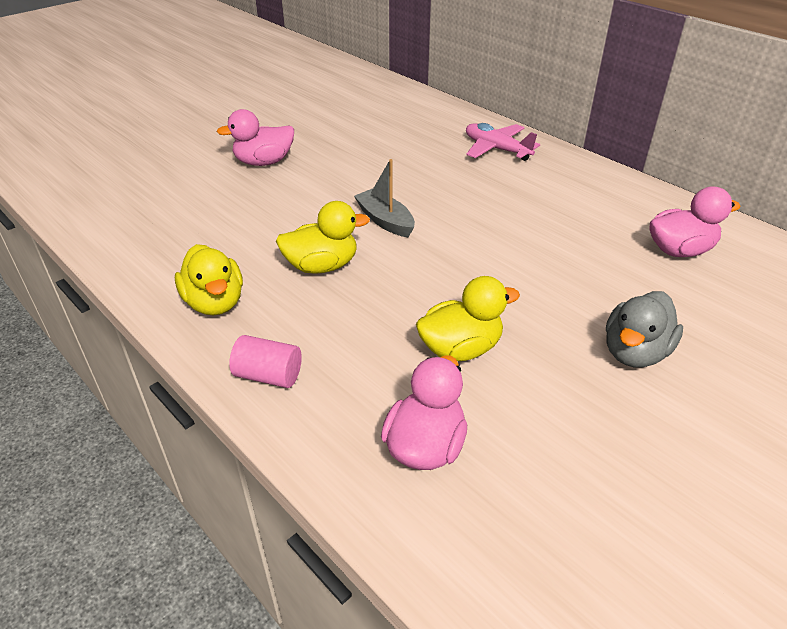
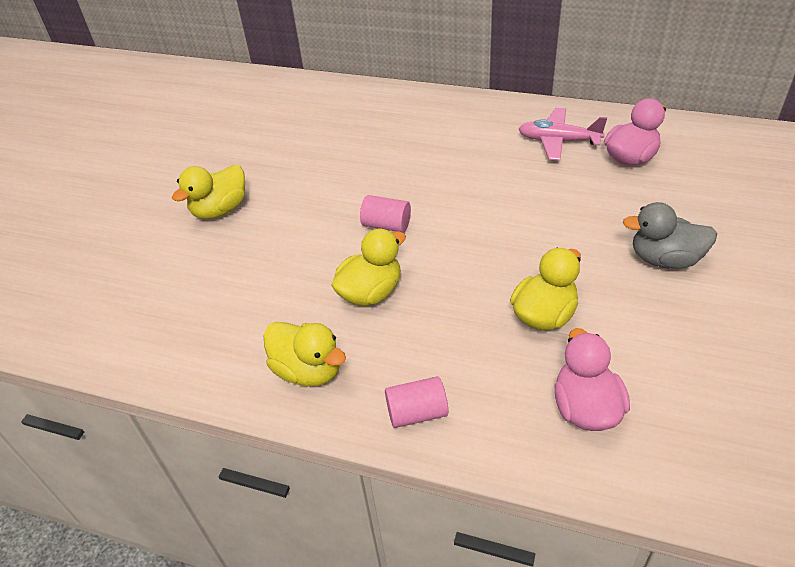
camera: 25 degrees left, 5 degrees up
(264, 162) = (220, 210): pink duck -> yellow duck
(385, 221) = (386, 225): grey boat -> pink cylinder
(496, 149) = (421, 116): pink plane -> pink plane (558, 141)
(635, 352) = (664, 259): grey duck -> grey duck turned 90 degrees clockwise

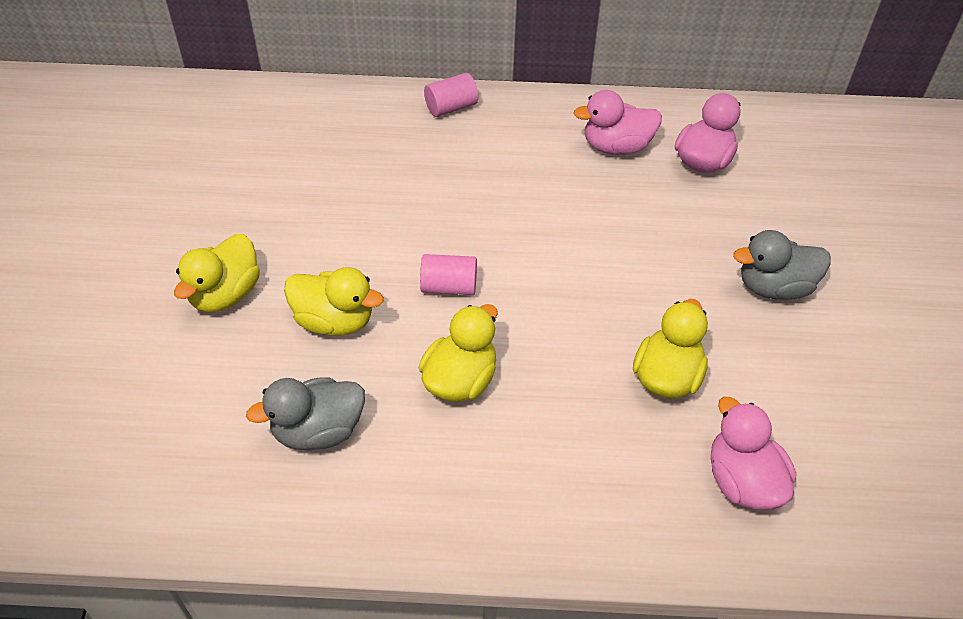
camera: 20 degrees left, 5 degrees up
(249, 312) = (318, 431): none -> grey duck
(308, 370) = (420, 494): yellow duck -> yellow duck (334, 321)
(417, 413) = (564, 523): pink cylinder -> pink cylinder (451, 107)
(558, 141) = (616, 146): pink plane -> pink duck

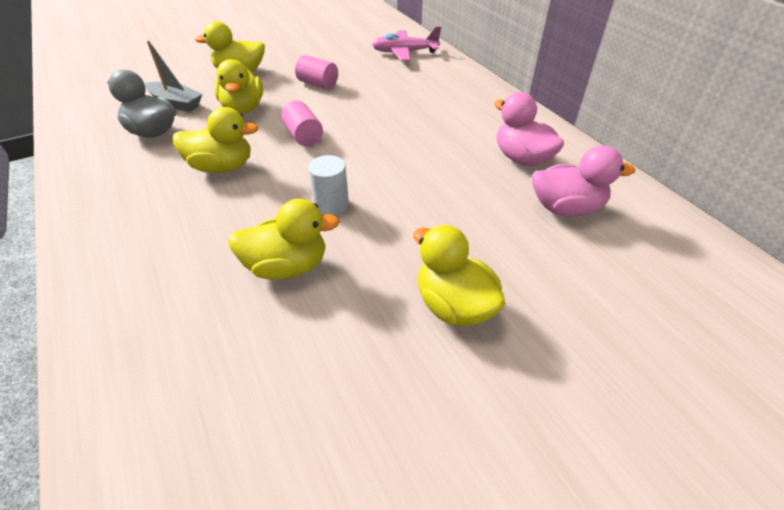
camera: 60 degrees right, 5 degrees down
(256, 388) = (176, 103): none -> grey boat
(324, 120) = (404, 52): none -> pink plane
(451, 107) = (470, 84): pink cylinder -> pink cylinder (318, 84)
(595, 311) = (331, 205): none -> white cylinder
(742, 481) = (188, 357): pink duck -> none
(774, 287) = (454, 305): grey duck -> yellow duck

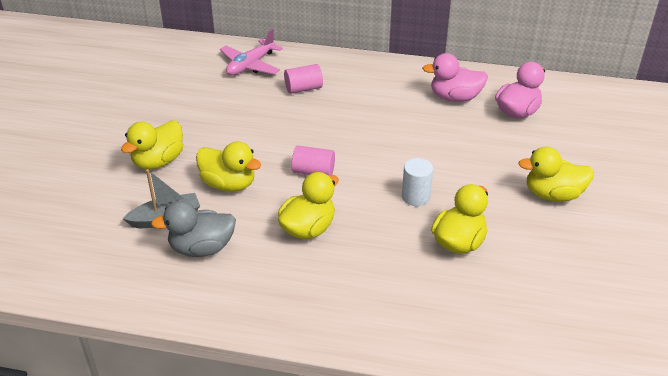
camera: 50 degrees left, 5 degrees down
(318, 84) = (241, 130): pink cylinder -> pink cylinder (303, 88)

